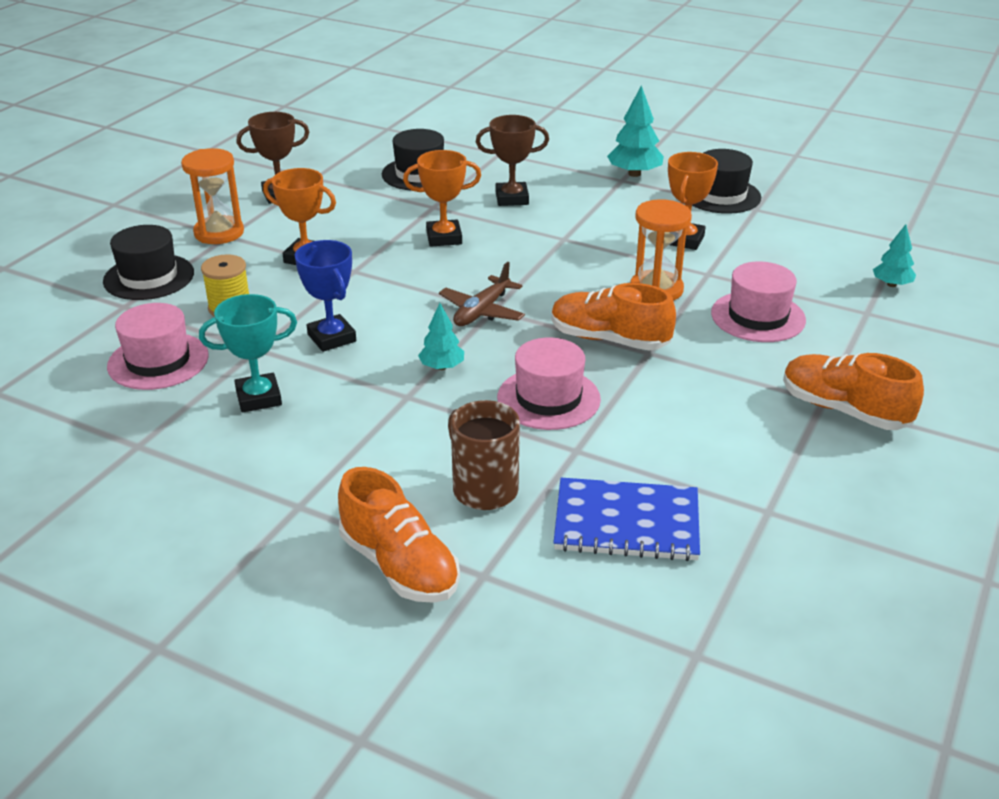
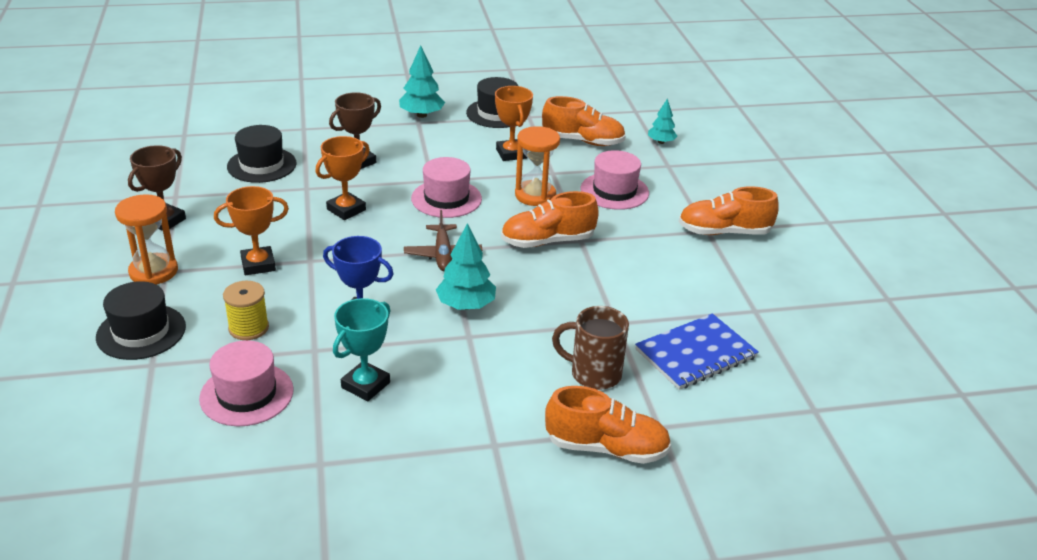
camera: 40 degrees left, 0 degrees up
(442, 367) = (466, 305): turquoise tree -> turquoise tree, size x1.59
(548, 398) = (559, 297): pink hat -> pink hat (446, 199)
(788, 253) = (583, 141): none -> orange shoe

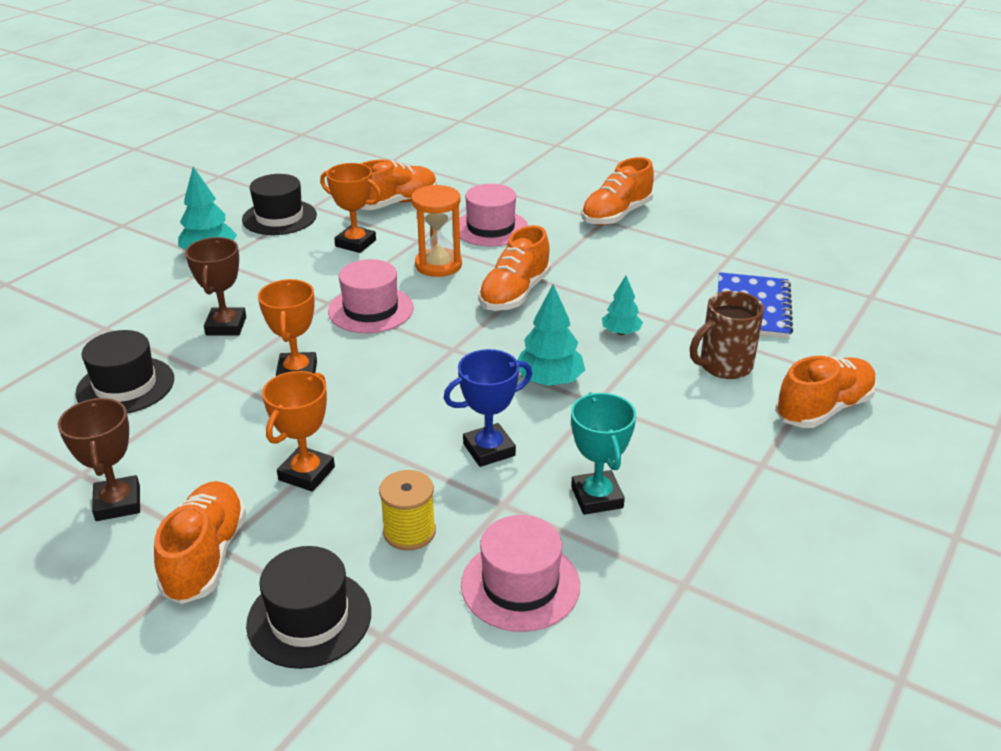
camera: 45 degrees left, 0 degrees up
(153, 271) = (206, 557): orange hourglass -> orange shoe
(443, 254) = (455, 355): brown plane -> none
(661, 142) = (455, 174): turquoise tree -> turquoise tree (621, 332)

